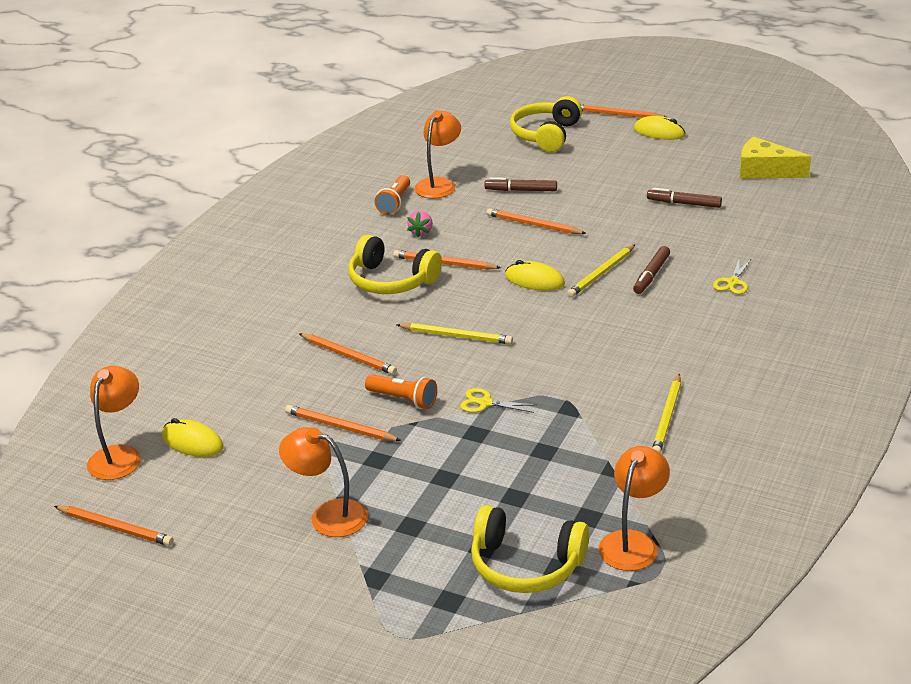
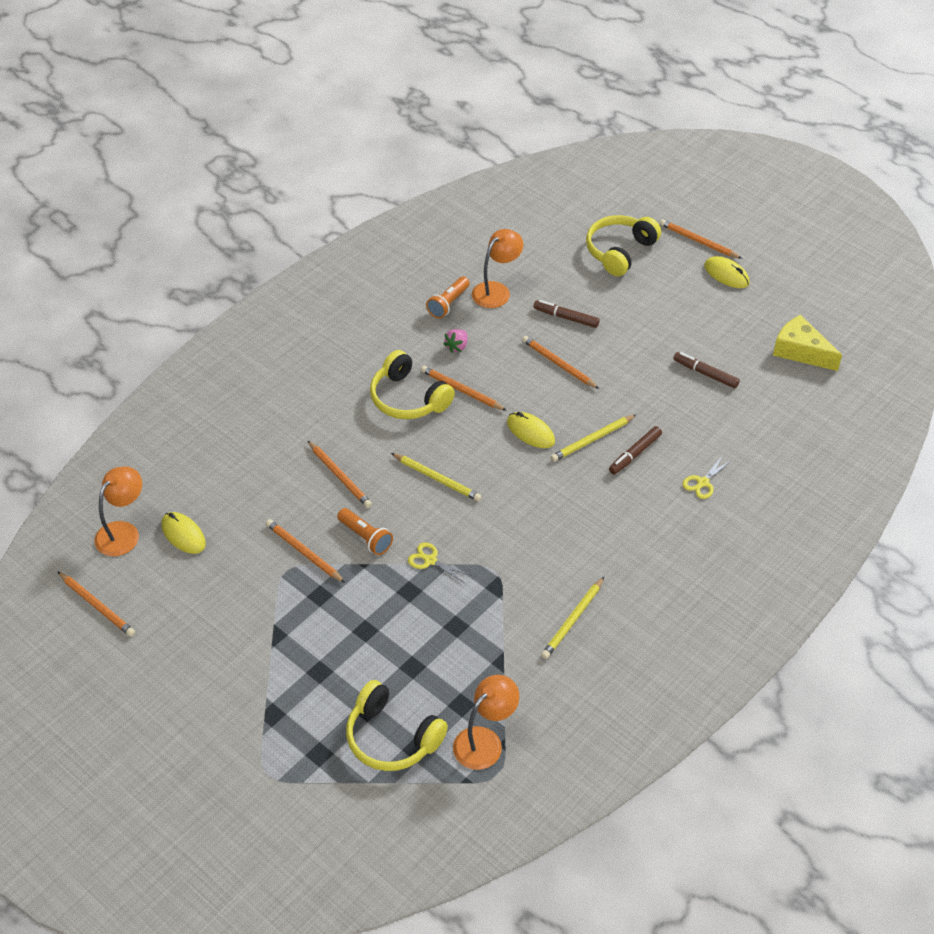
camera: 15 degrees right, 15 degrees up
(328, 515) = (260, 641): orange lamp -> none

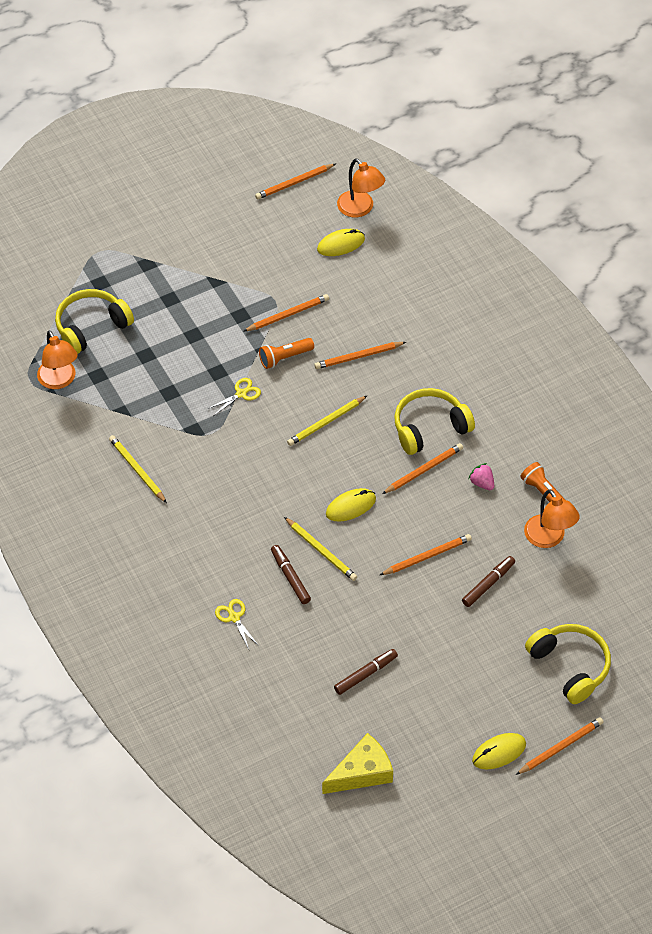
camera: 110 degrees right, 5 degrees up
(592, 440) = (321, 550): yellow pencil -> yellow pencil turned 150 degrees clockwise

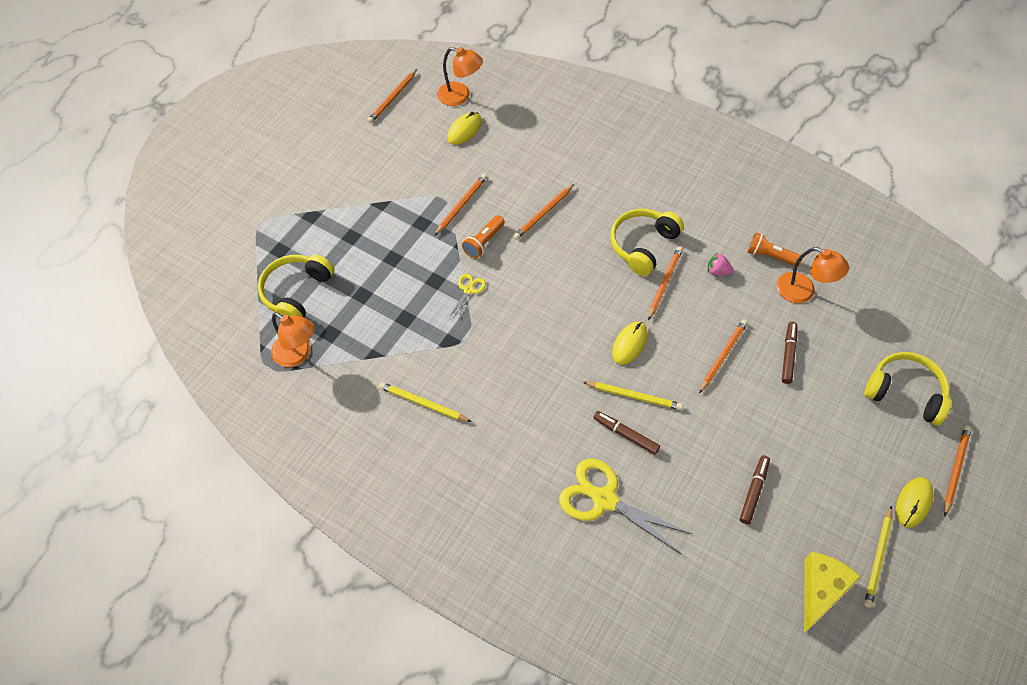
camera: 30 degrees left, 5 degrees up
(234, 617) = (604, 499): yellow scissors -> yellow scissors, size x2.11
(326, 422) = (557, 281): yellow pencil -> yellow pencil (878, 558)

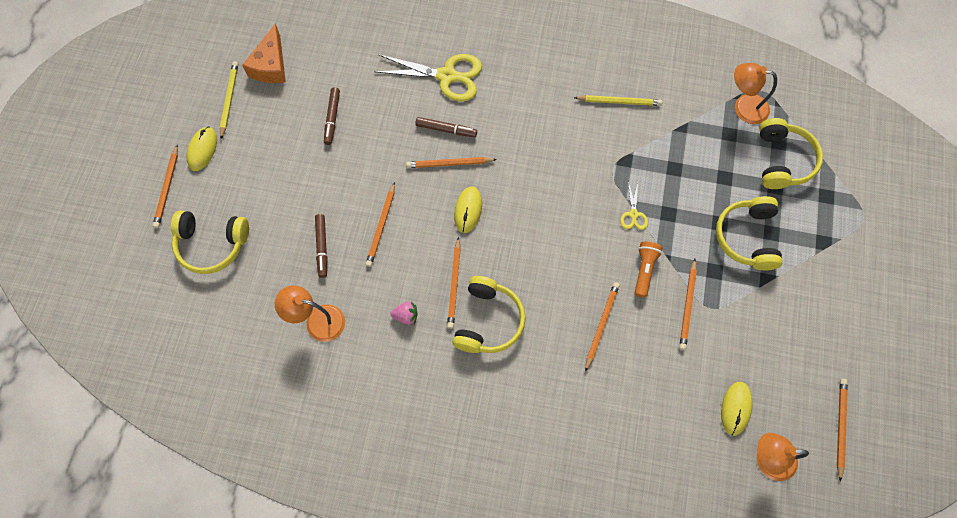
camera: 160 degrees right, 10 degrees up
(376, 239) = (746, 237): none -> yellow headphones
(634, 396) = (449, 164): yellow pencil -> orange pencil
(770, 256) = (356, 353): orange flashlight -> none
(821, 589) = (270, 65): yellow cheese -> orange cheese

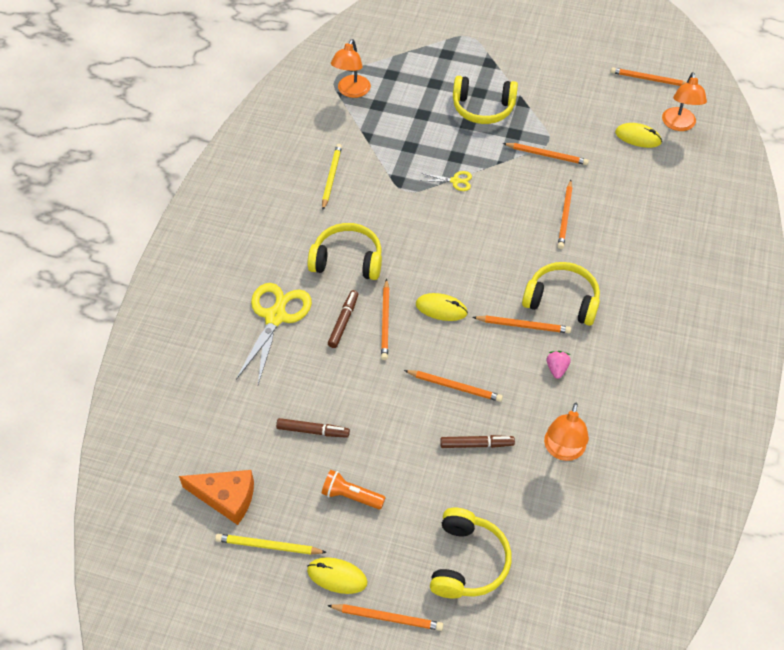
camera: 85 degrees left, 15 degrees down
(601, 325) = (565, 216): orange pencil -> orange pencil turned 105 degrees counterclockwise
(644, 270) = (512, 180): orange flashlight -> orange flashlight (351, 496)
(783, 160) = (409, 75): yellow headphones -> yellow headphones (347, 260)

